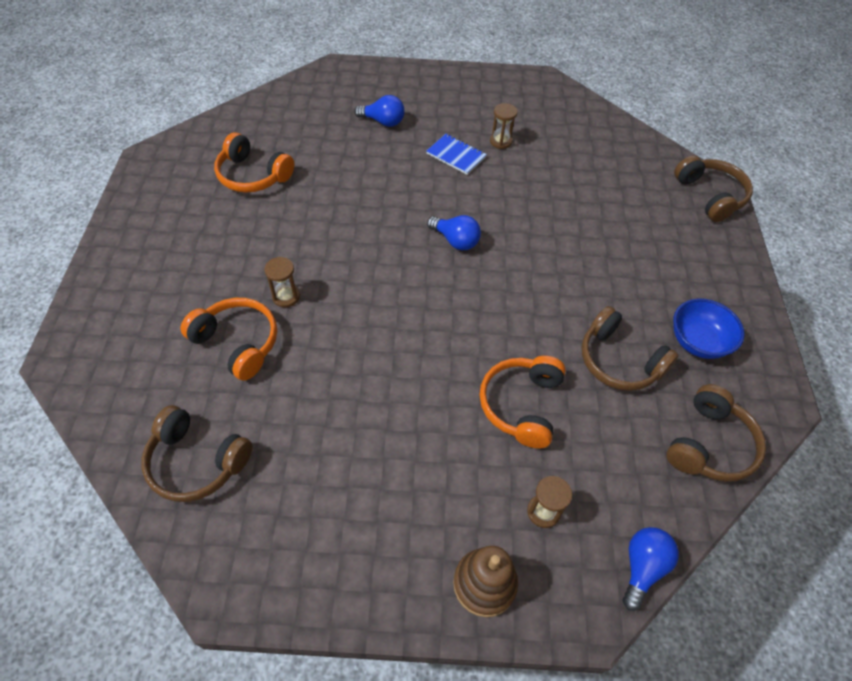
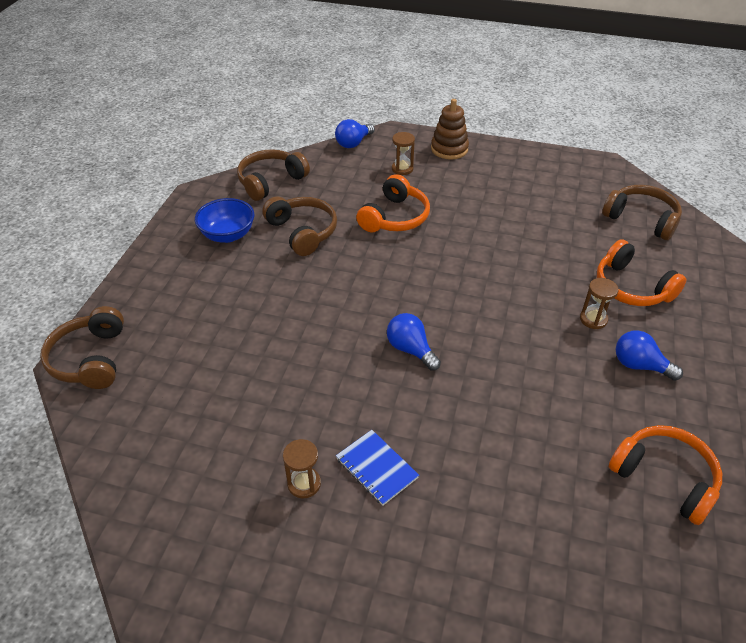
camera: 165 degrees left, 10 degrees down
(383, 122) = (474, 555): blue light bulb -> blue light bulb (639, 365)

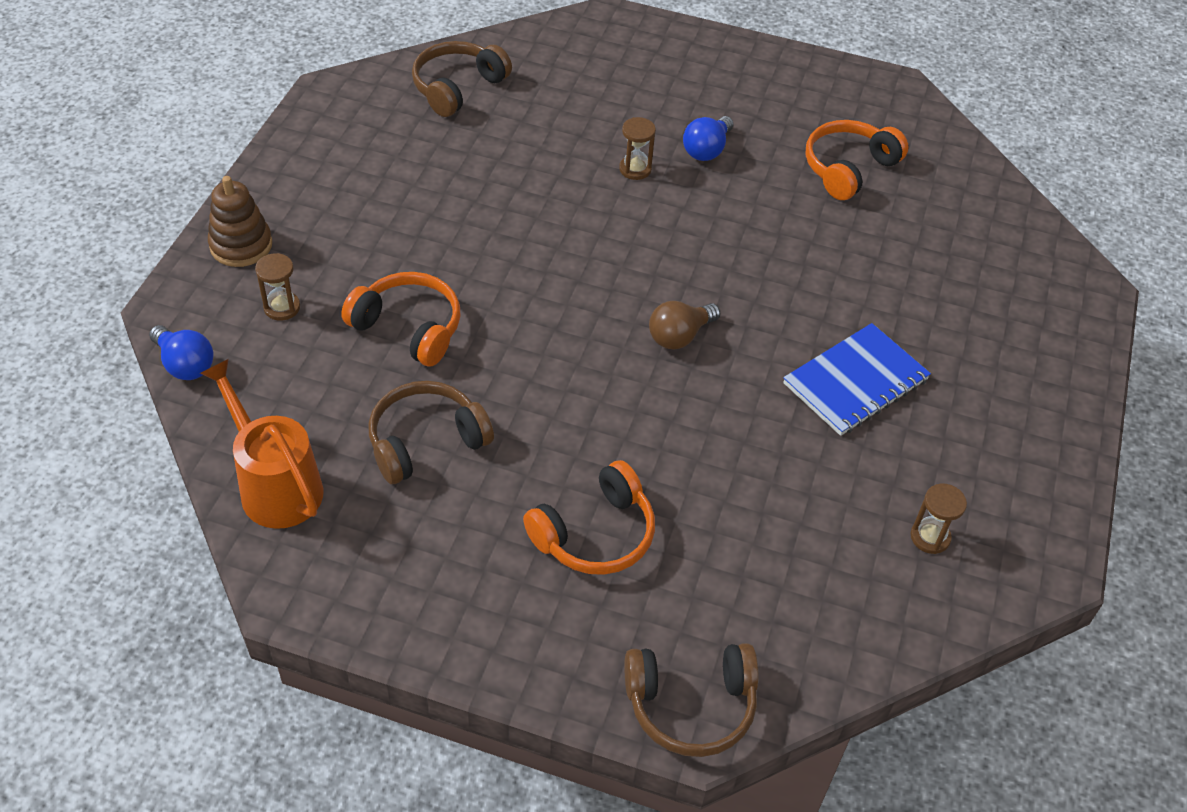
camera: 90 degrees left, 5 degrees up
(228, 235) = (417, 542): blue bowl -> none
(271, 181) = (275, 485): brown headphones -> orange watering can
(304, 484) = (881, 447): brown hourglass -> brown hourglass (930, 537)
(377, 468) = (855, 382): blue notebook -> blue notebook, size x1.55
(410, 349) = (679, 336): blue light bulb -> brown light bulb
(631, 287) = (584, 126): orange headphones -> orange headphones (595, 534)

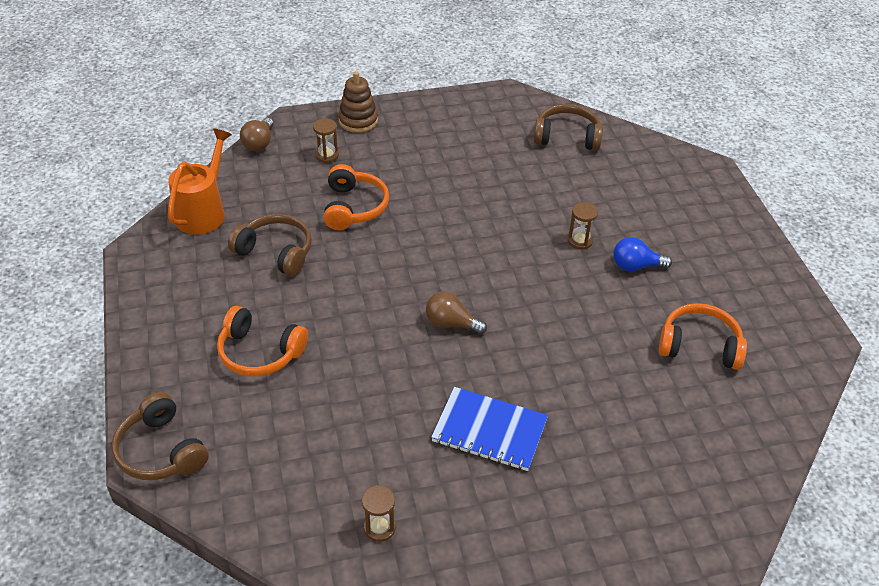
camera: 60 degrees right, 5 degrees down
(185, 364) = (259, 143): blue light bulb -> brown light bulb

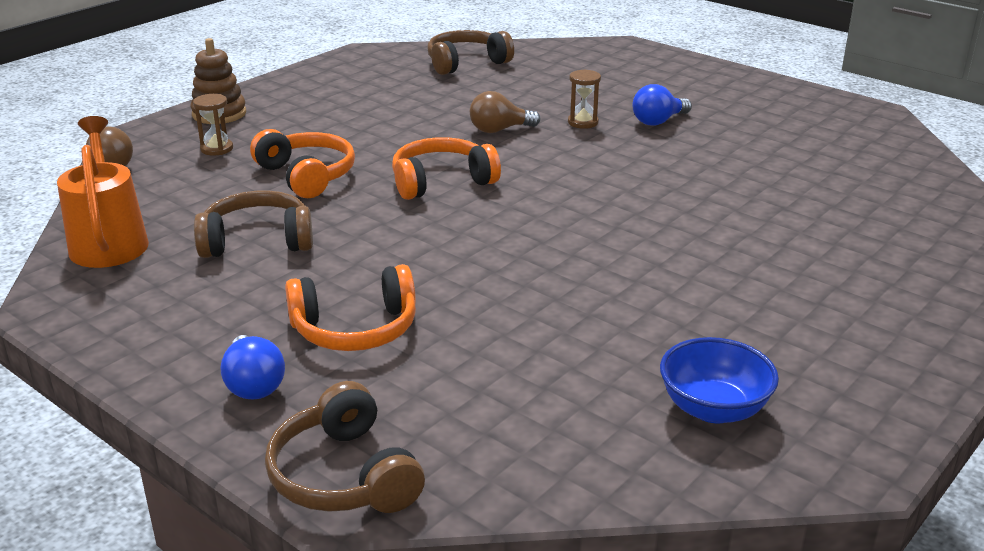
camera: 35 degrees left, 15 degrees down
(161, 451) = (344, 475): brown headphones -> brown headphones turned 45 degrees clockwise
(177, 364) = (253, 385): none -> blue light bulb
(379, 527) = (713, 409): brown hourglass -> blue bowl
(451, 324) = (545, 221): brown light bulb -> brown light bulb (499, 130)
(489, 431) = (704, 281): blue notebook -> none
(699, 346) = (791, 150): orange headphones -> orange headphones (441, 181)

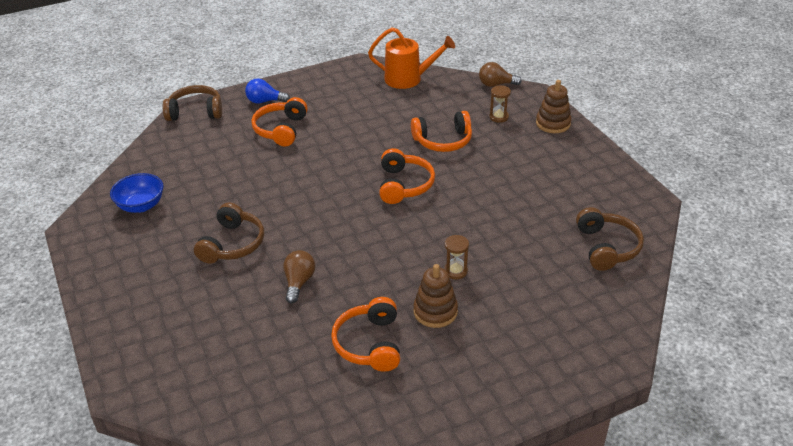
camera: 115 degrees right, 10 degrees up
(257, 241) = (379, 116): brown headphones -> brown headphones (232, 244)
(499, 130) = (465, 227): brown light bulb -> brown light bulb (299, 282)
(658, 121) = (435, 311): blue light bulb -> brown stacking toy
(747, 143) = (369, 344): none -> orange headphones

